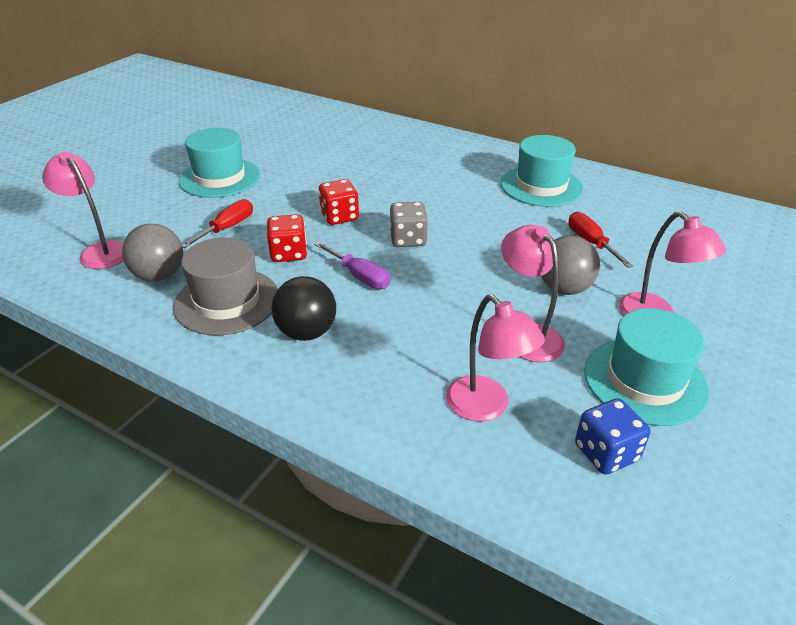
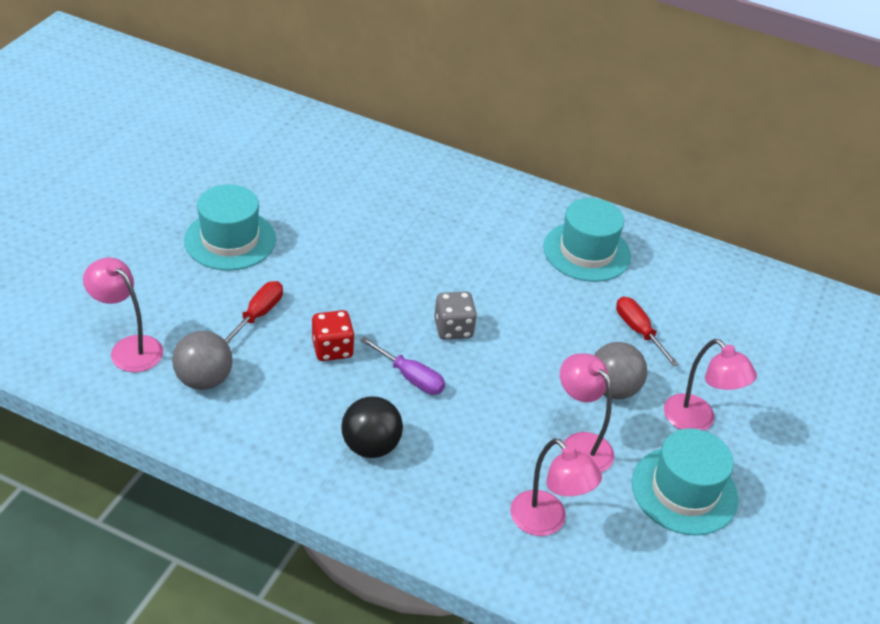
camera: 10 degrees left, 5 degrees up
(227, 301) = (283, 411): grey hat -> none
(339, 217) = (376, 297): red dice -> none
(606, 453) = (649, 562): blue dice -> none

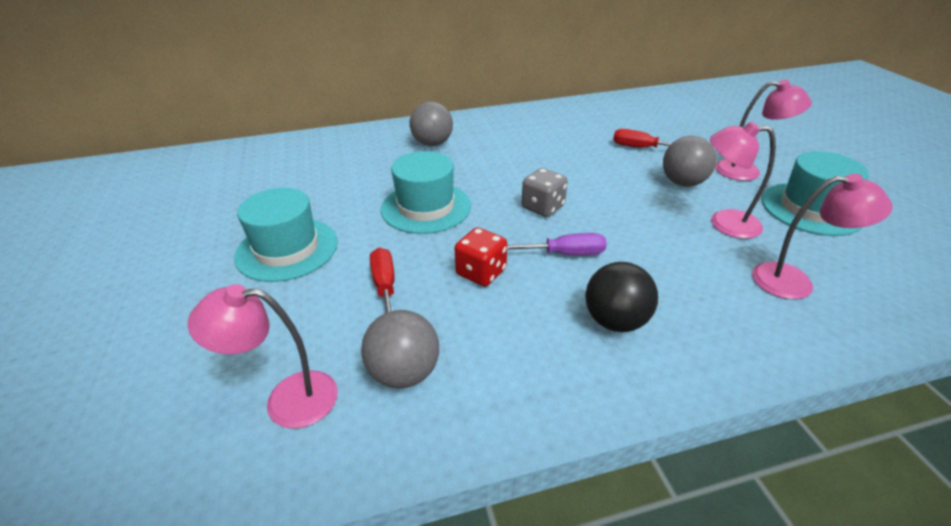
camera: 35 degrees left, 5 degrees down
(453, 203) = (432, 144): none -> grey ball
(586, 251) = (549, 127): turquoise hat -> turquoise hat (426, 207)

